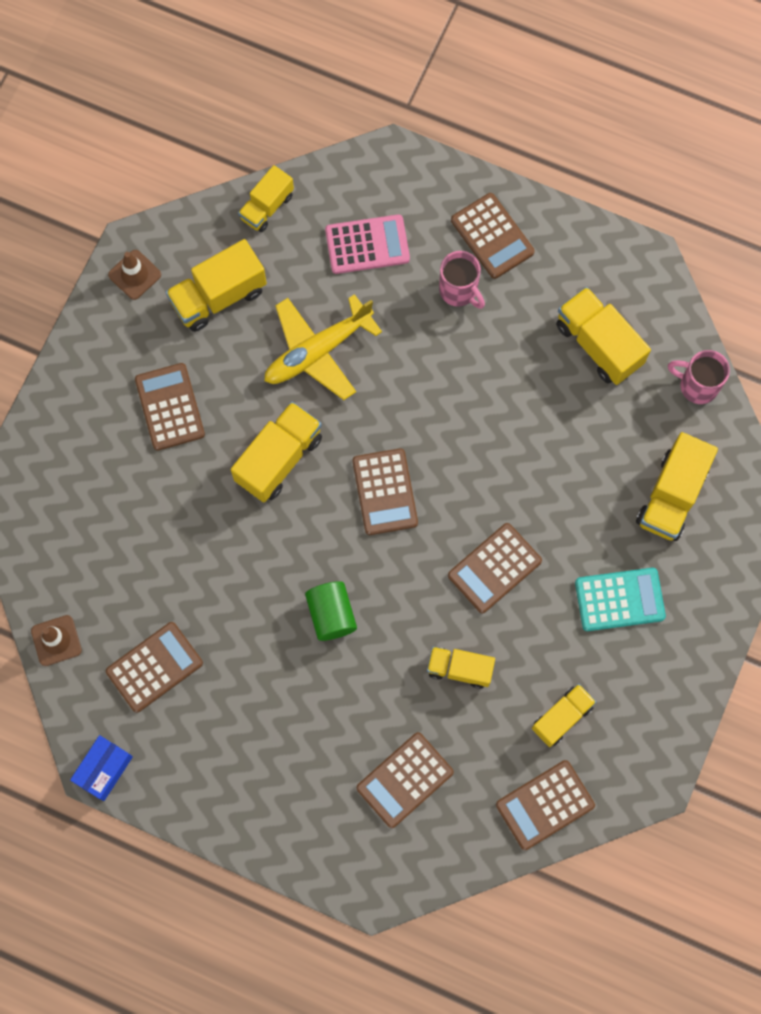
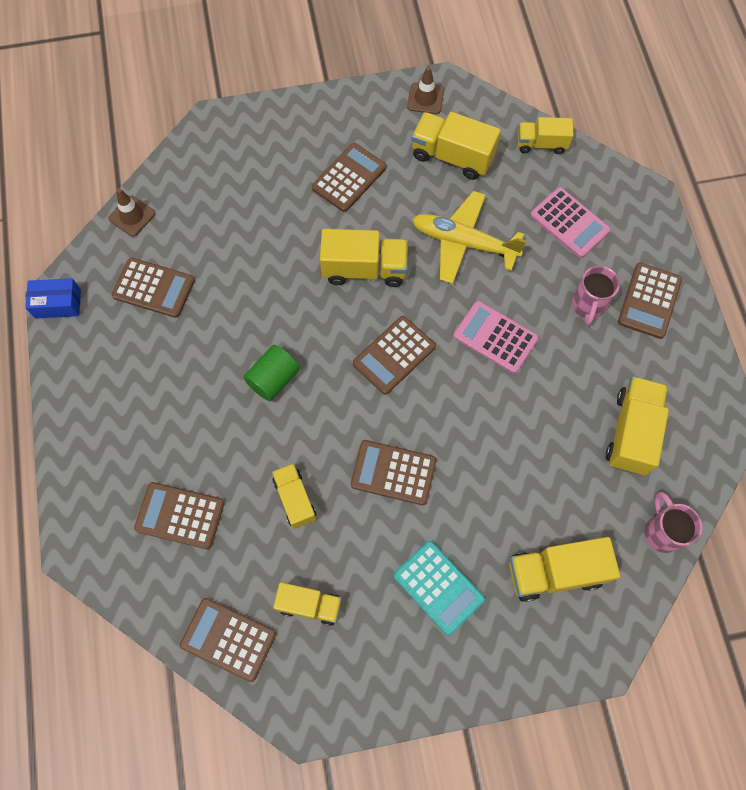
camera: 55 degrees right, 5 degrees down
(431, 392) = (495, 337): none -> pink calculator

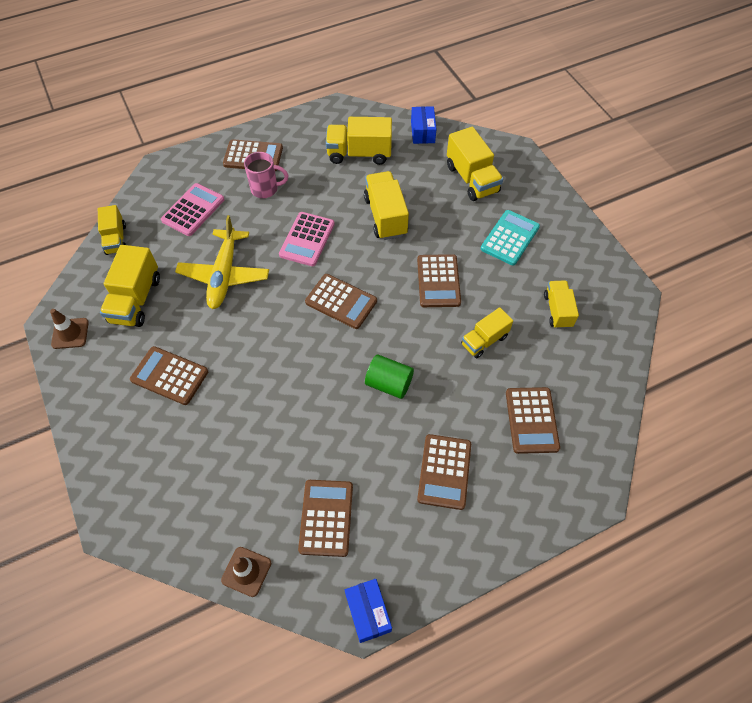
camera: 105 degrees left, 10 degrees down
(228, 639) = (606, 356): brown calculator -> brown calculator (444, 471)
(364, 269) = (265, 341): yellow truck -> yellow truck (385, 216)
(662, 531) = (422, 132): pink mug -> blue box

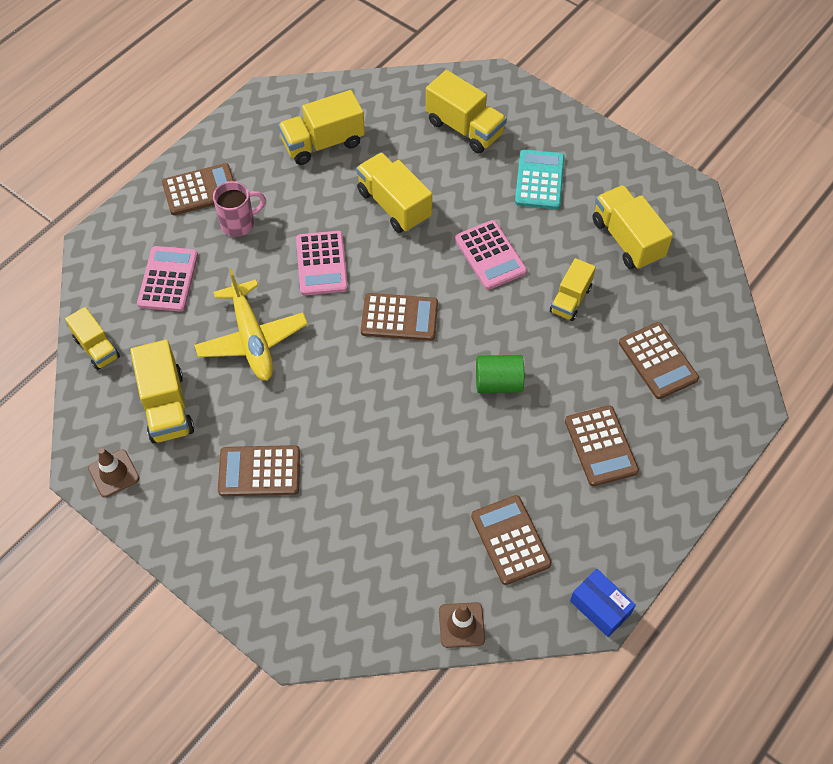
camera: 25 degrees left, 0 degrees up
(422, 132) = (380, 92): blue box -> none
(438, 281) = (490, 255): brown calculator -> pink calculator
(557, 310) = (627, 240): yellow truck -> yellow truck, size x1.55

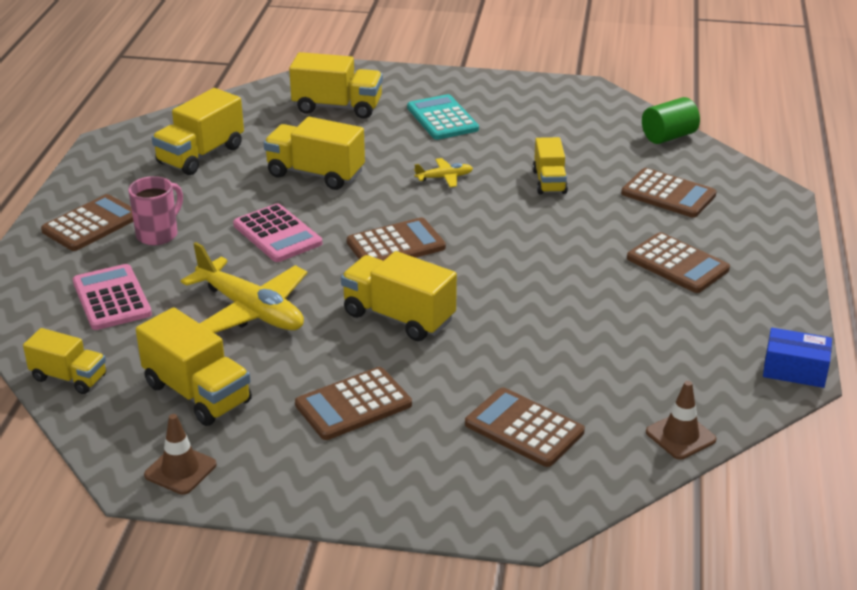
camera: 30 degrees left, 25 degrees down
(490, 255) = (444, 177): pink calculator -> yellow plane
(498, 383) = (539, 256): green cylinder -> green cylinder (668, 136)
(510, 540) = (663, 357): brown calculator -> brown calculator (524, 428)
(627, 240) = (560, 131): yellow truck -> yellow truck (398, 317)

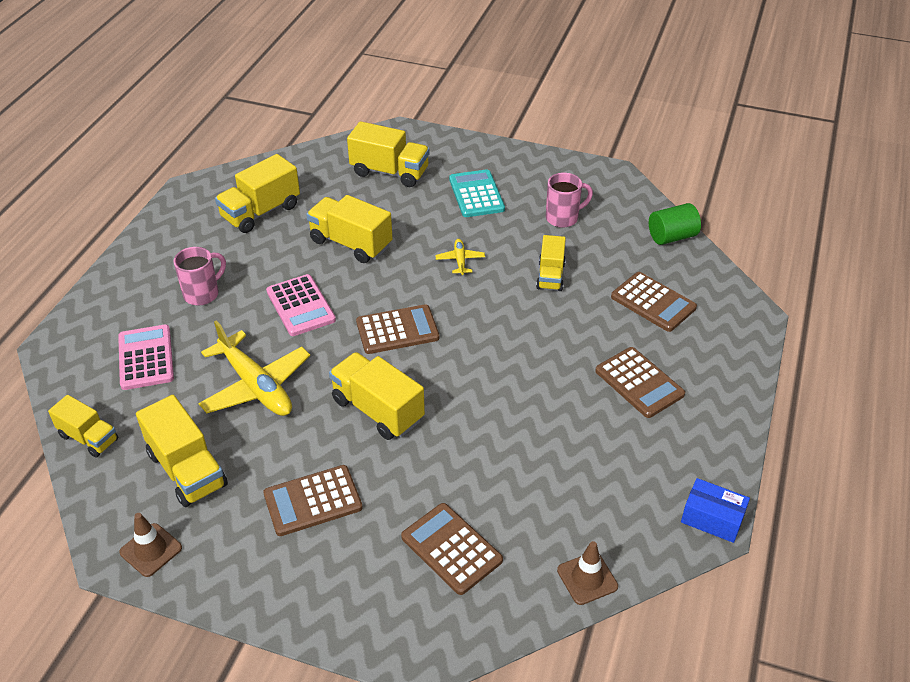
camera: 10 degrees right, 10 degrees up
(91, 224) = (151, 276): brown calculator -> none
(444, 177) = (460, 260): yellow plane -> yellow plane turned 90 degrees counterclockwise
(545, 131) = (563, 218): none -> pink mug

